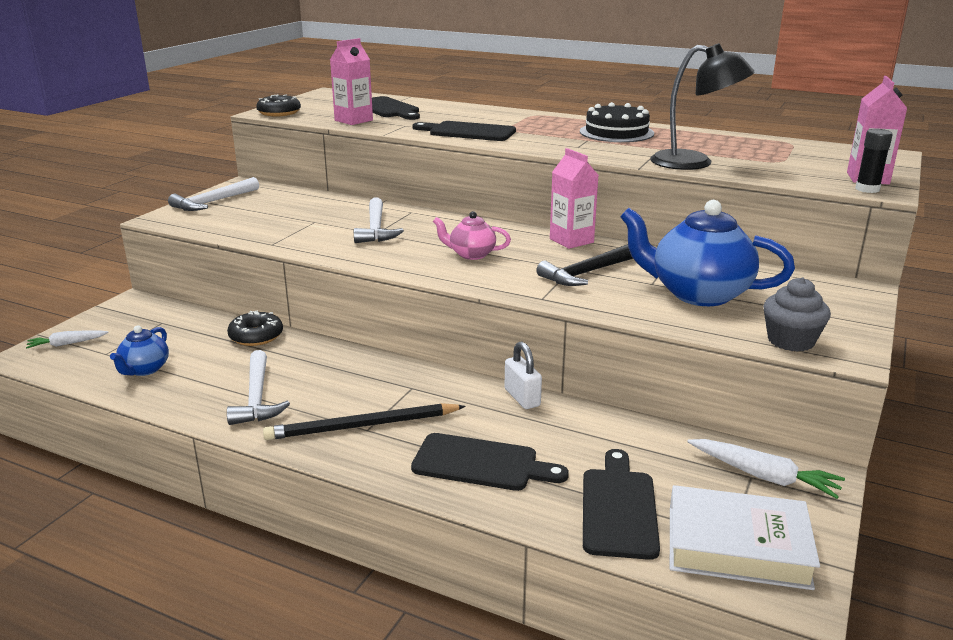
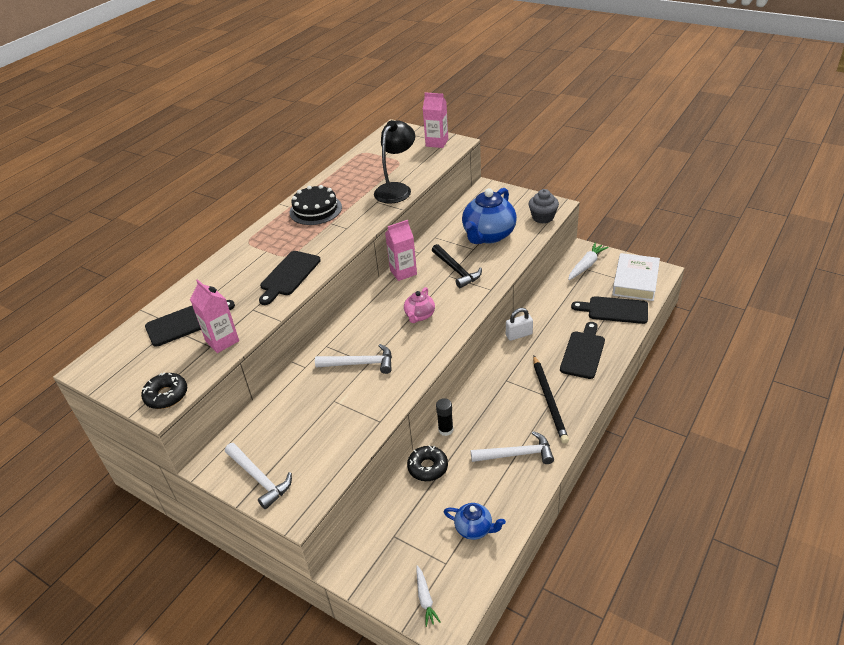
camera: 80 degrees left, 15 degrees up
(867, 189) = (455, 146): black glue stick -> black glue stick (445, 430)

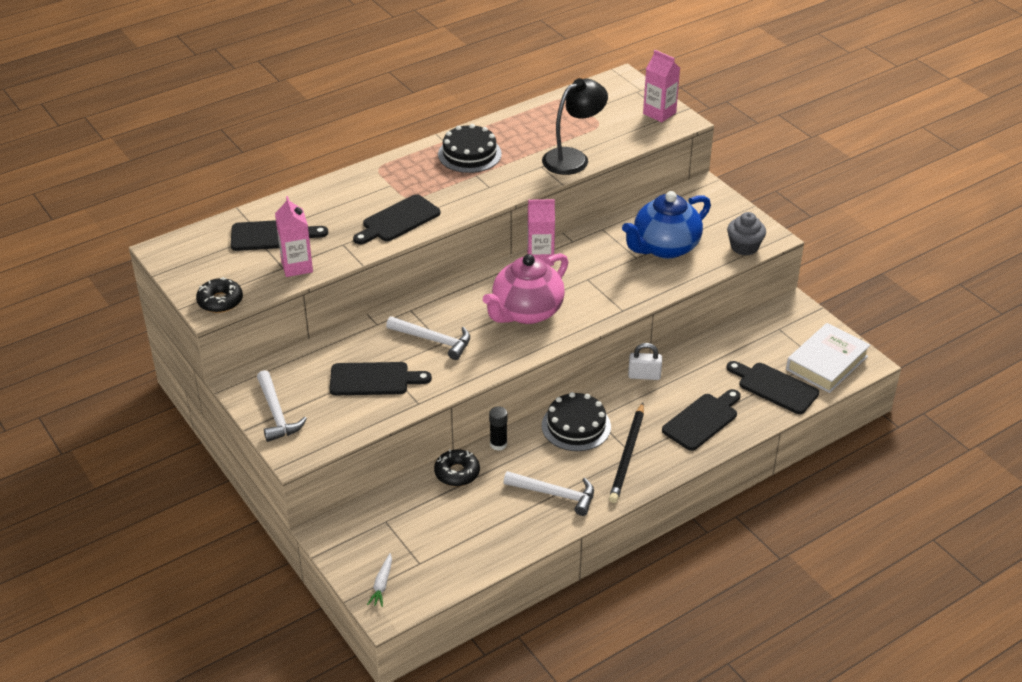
camera: 20 degrees right, 0 degrees up
(329, 415) = (374, 379): none -> black cutting board
(419, 316) = (526, 312): pink teapot -> pink teapot, size x1.95
(456, 270) = (600, 276): black hammer -> none
(474, 529) = (466, 545): blue teapot -> none
(495, 392) = (576, 426): none -> black cake
(586, 265) = (781, 324): white carrot -> none

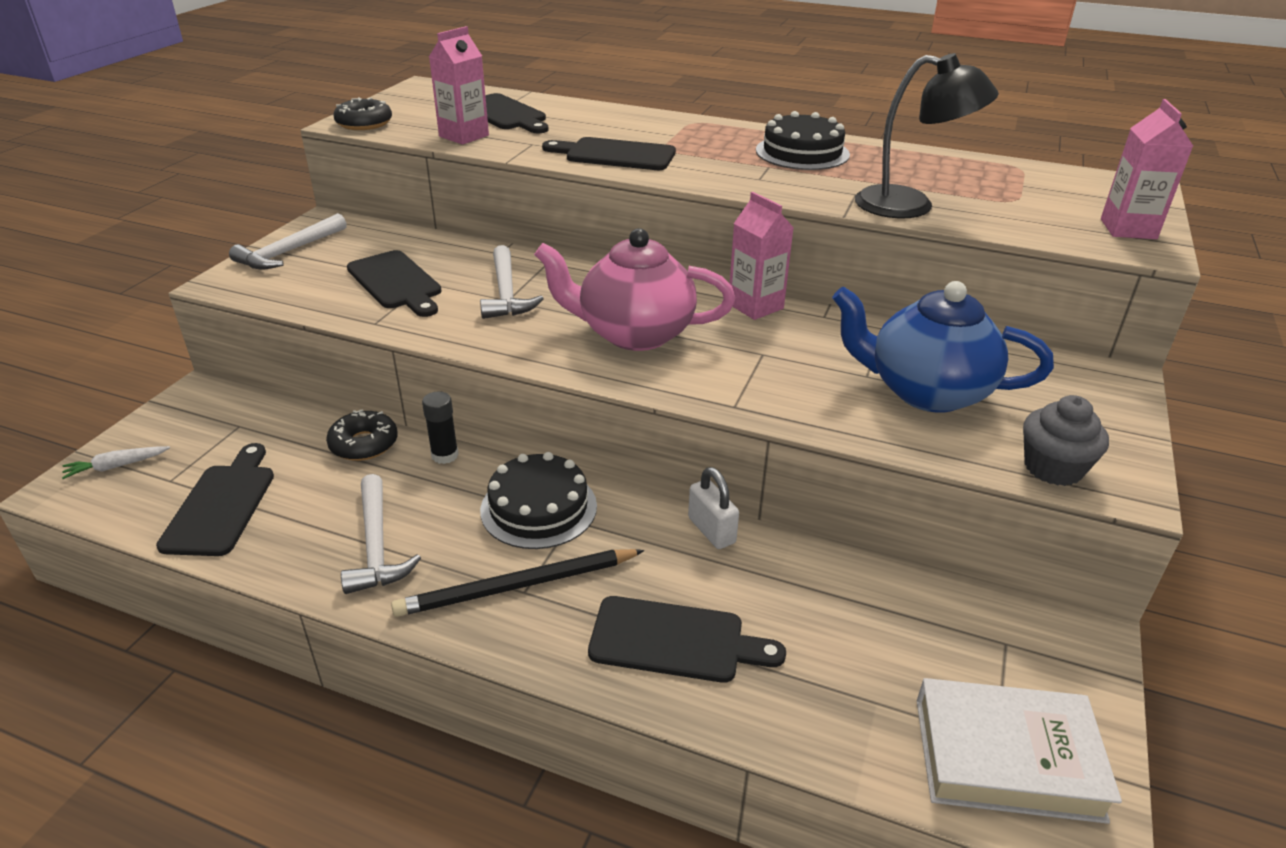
camera: 55 degrees right, 5 degrees down
(774, 387) = (854, 704): black cutting board -> black cutting board (222, 505)

